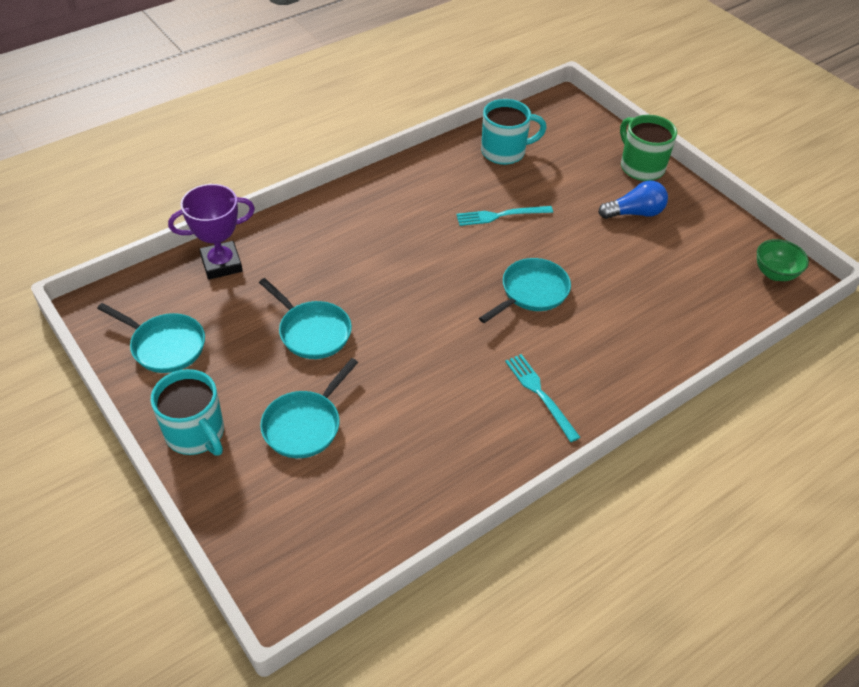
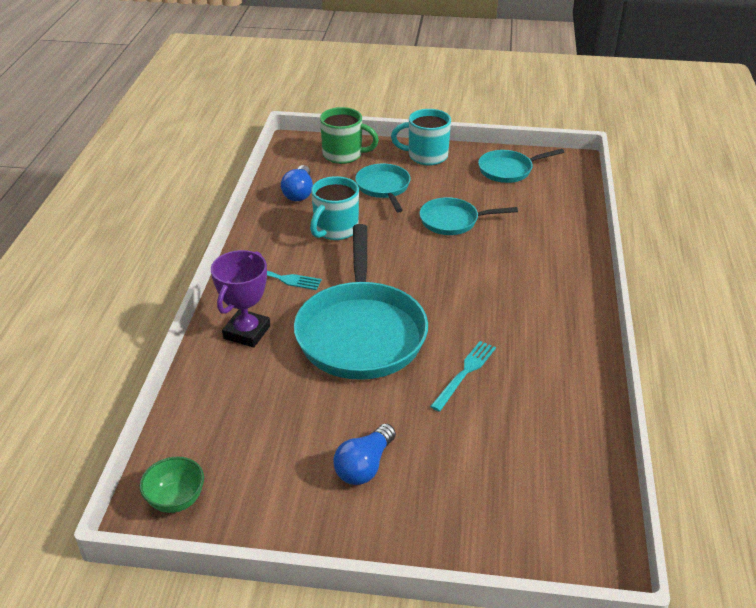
camera: 135 degrees right, 10 degrees down
(221, 264) = (564, 215): purple trophy -> purple trophy (247, 332)
(393, 493) = (299, 193): none -> blue light bulb
(505, 152) = (554, 439): turquoise mug -> turquoise mug (335, 230)
(531, 292) = (361, 332): turquoise pan -> turquoise pan, size x1.93
(641, 167) = (420, 533): green mug -> green mug (344, 155)

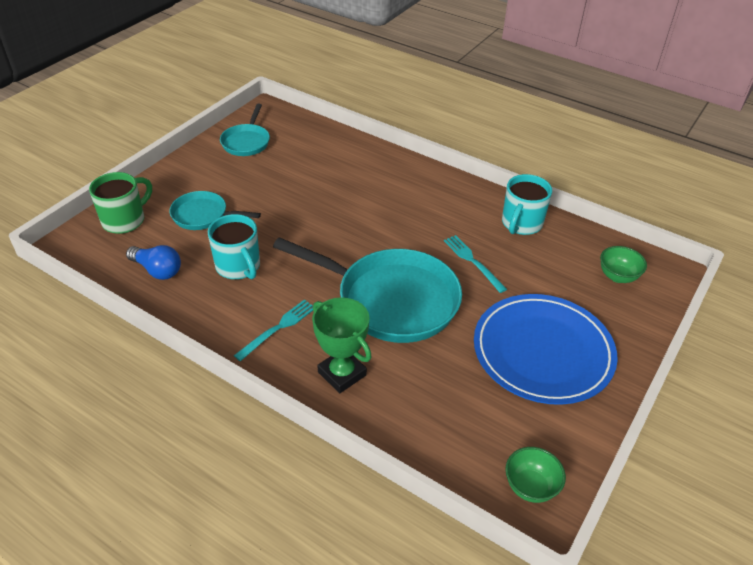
camera: 65 degrees left, 5 degrees up
(247, 332) = (342, 374): purple trophy -> green trophy
(364, 466) = (543, 351): blue light bulb -> blue plate
(426, 156) = (181, 174): turquoise mug -> turquoise mug (521, 224)
(453, 221) = (287, 196): turquoise pan -> none
(545, 508) = (618, 276): none -> green bowl

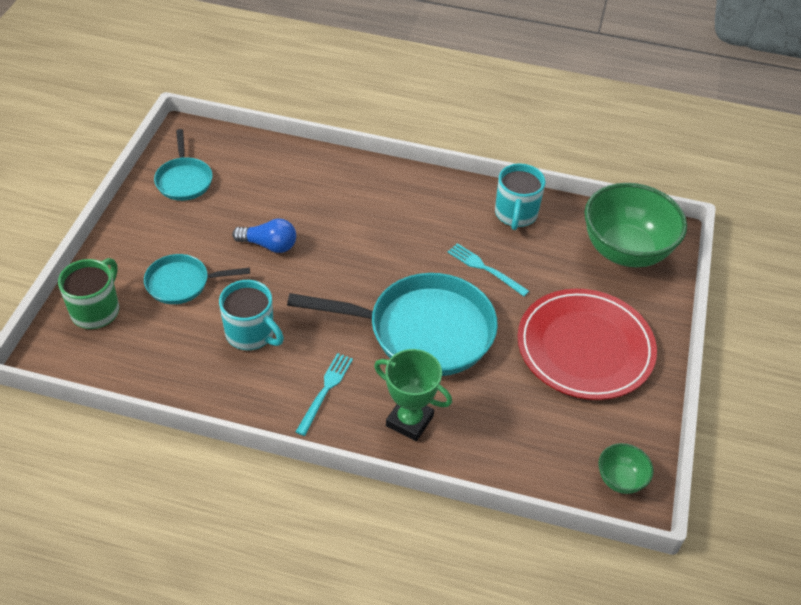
camera: 20 degrees left, 5 degrees up
(157, 270) = (166, 360): blue light bulb -> blue light bulb (269, 245)
(543, 351) = (585, 347): blue plate -> red plate
(618, 276) = (625, 251): green bowl -> green bowl, size x2.20

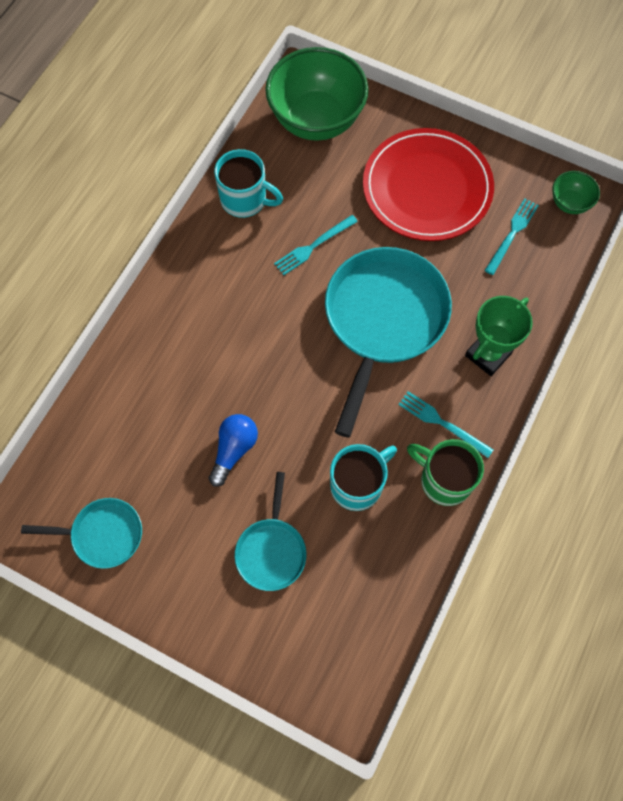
camera: 75 degrees left, 20 degrees up
(96, 310) = (293, 649): green mug -> green mug (444, 480)
(559, 428) = (512, 234): none -> turquoise fork

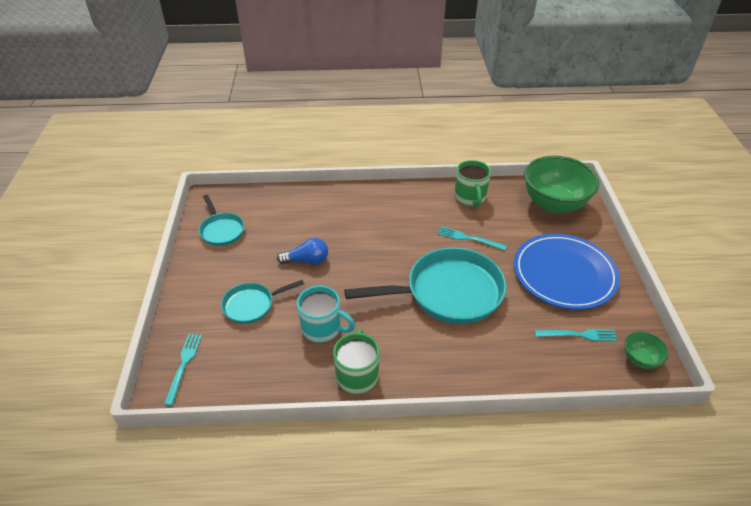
camera: 60 degrees right, 25 degrees down
(245, 200) = (470, 198): turquoise mug -> green mug
(427, 188) = (564, 274): red plate -> blue plate
(442, 423) = (399, 356): turquoise fork -> turquoise fork (184, 365)
(488, 354) = (472, 361): green trophy -> none

